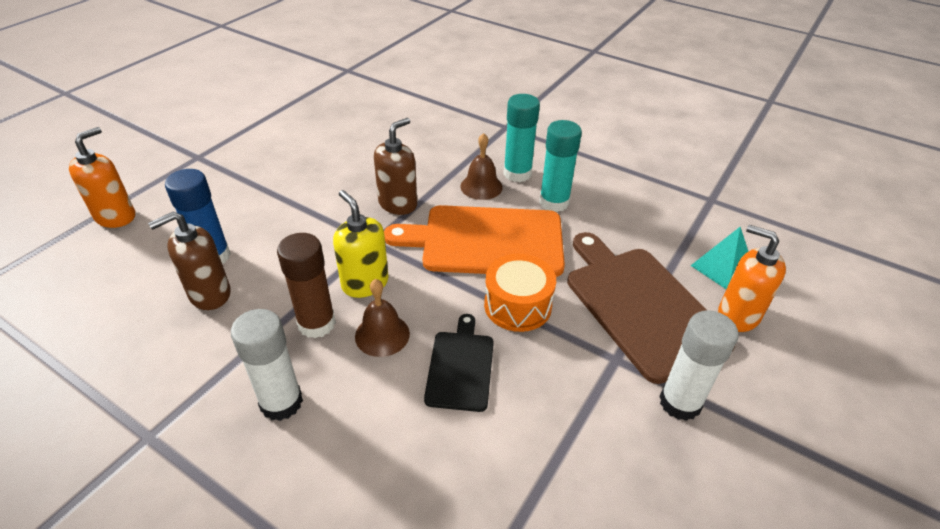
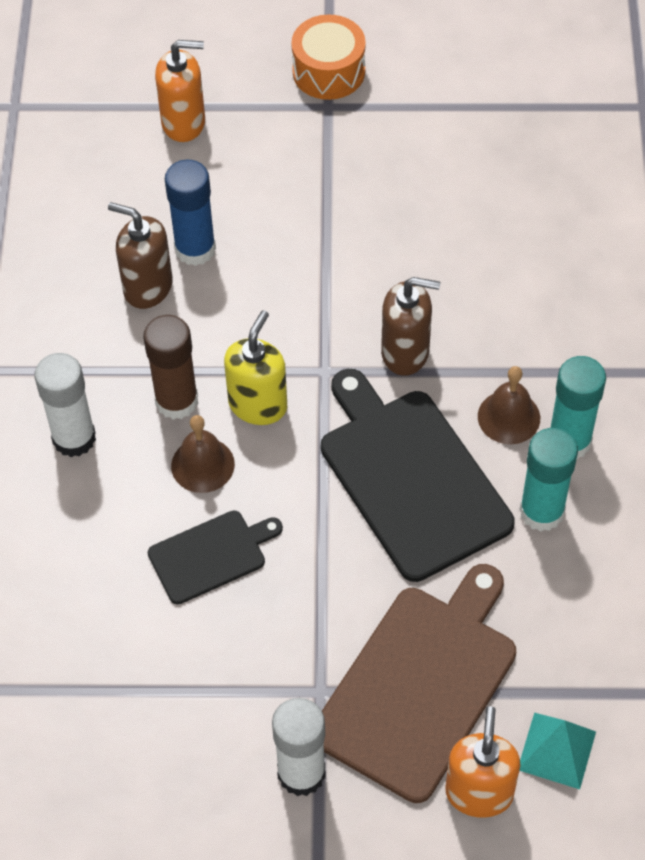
camera: 60 degrees right, 15 degrees up
(486, 241) = (411, 478): orange cutting board -> black cutting board
(517, 305) = (330, 562): orange drum -> orange drum (328, 71)

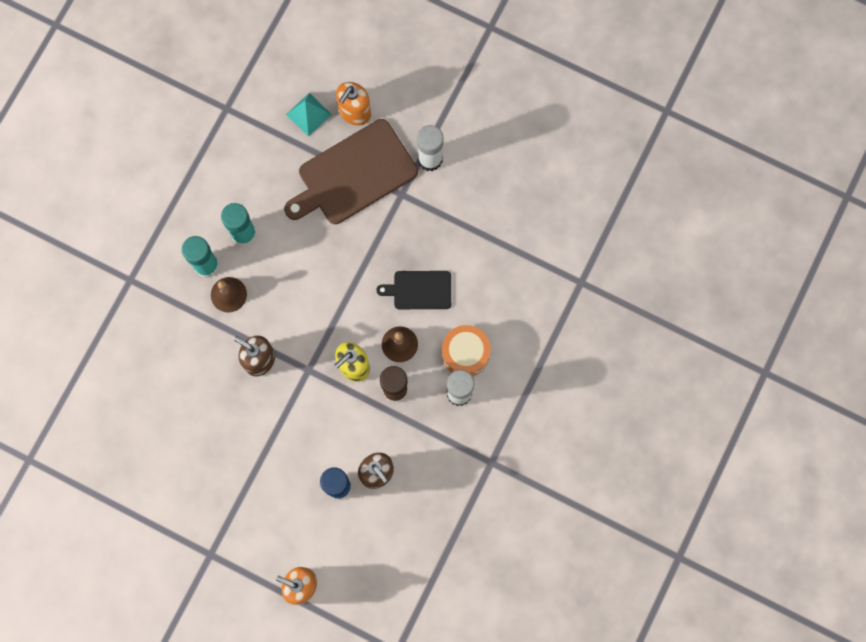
camera: 155 degrees left, 20 degrees up
(328, 71) = (195, 582): orange drum -> orange drum (465, 353)
(411, 478) = (298, 284): black cutting board -> none

